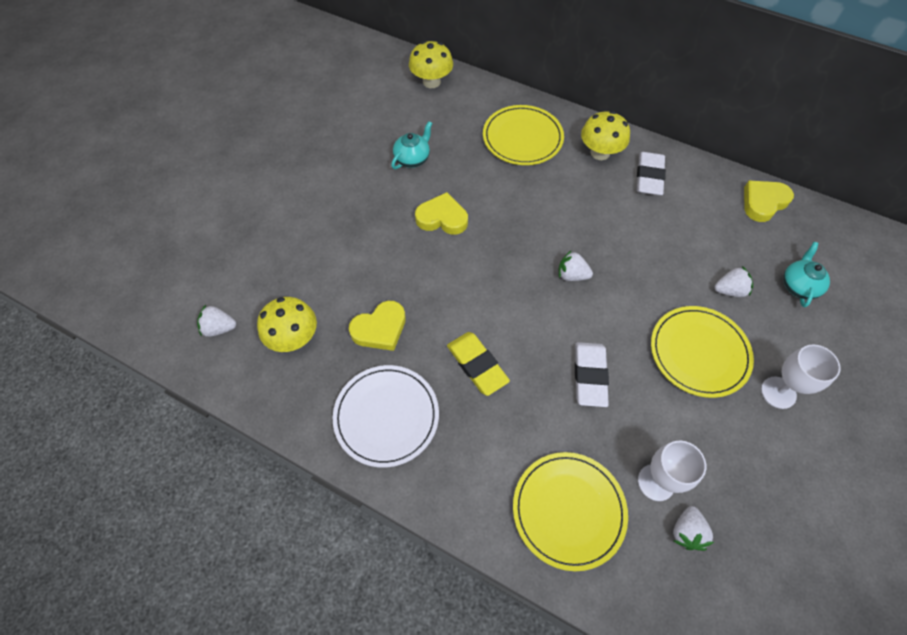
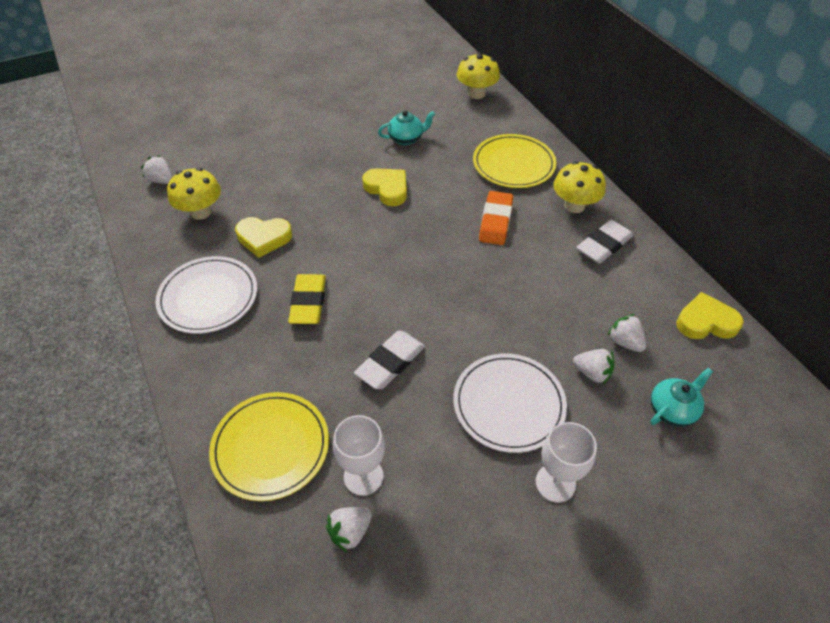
camera: 35 degrees right, 10 degrees down
(555, 200) = (495, 221): none -> orange eraser
(572, 275) = (452, 282): white strawberry -> white strawberry (624, 342)
(699, 352) = (509, 404): yellow plate -> white plate

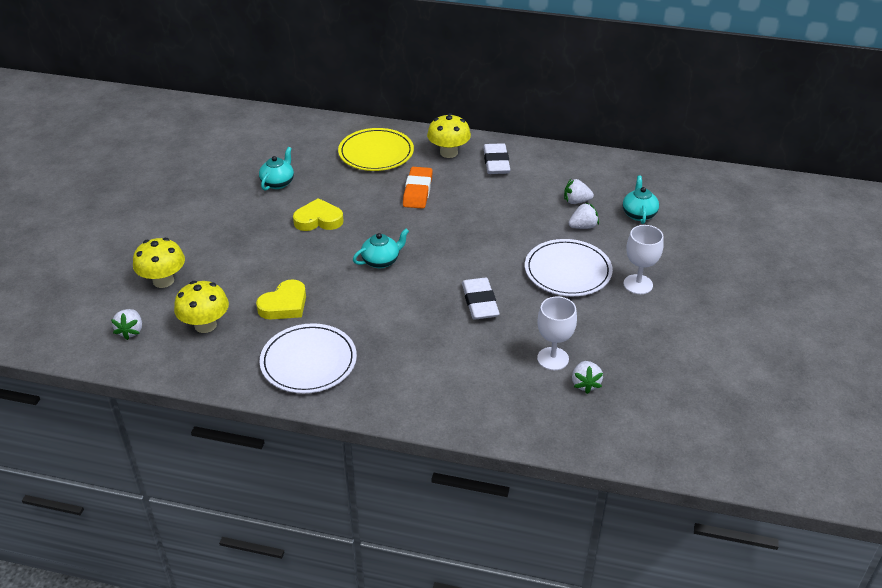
camera: 50 degrees left, 10 degrees down
(161, 180) = (131, 331): white strawberry -> white strawberry turned 75 degrees counterclockwise
(271, 447) = (485, 390): yellow plate -> none
(308, 302) = (380, 313): yellow eraser -> none
(376, 259) = (381, 261): none -> turquoise teapot
(476, 93) = (279, 125): yellow mushroom -> yellow mushroom (163, 281)
(495, 221) = (418, 191): orange eraser -> orange eraser turned 45 degrees clockwise
(706, 322) = (597, 164): yellow heart -> none

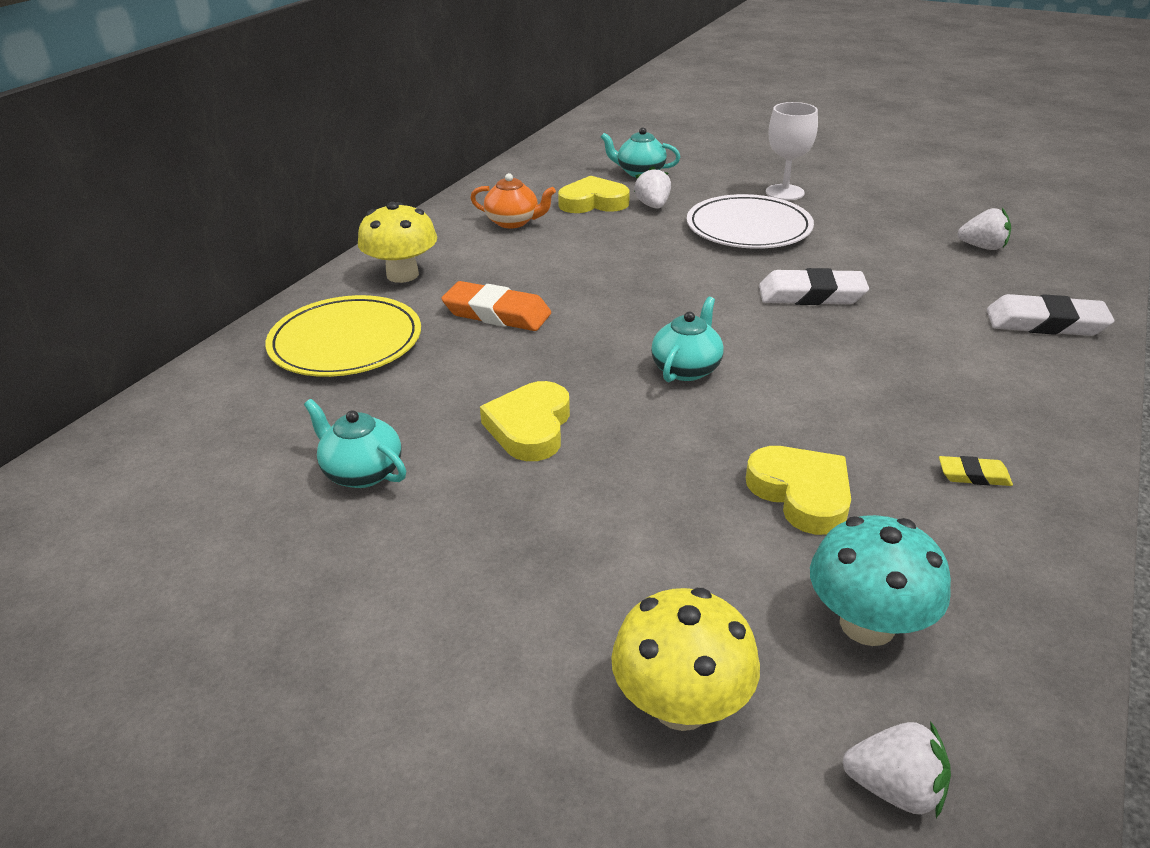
camera: 75 degrees left, 5 degrees down
(205, 325) = (867, 624): yellow mushroom -> turquoise mushroom
(308, 361) = (973, 475): white plate -> yellow eraser
(381, 261) = (686, 369): turquoise teapot -> turquoise teapot turned 45 degrees clockwise
(496, 162) = (460, 242): white eraser -> white eraser (1045, 323)
(531, 176) = (513, 222): none -> orange teapot
(553, 359) = (935, 260): white goblet -> none
(576, 201) = (593, 202): white strawberry -> yellow heart

